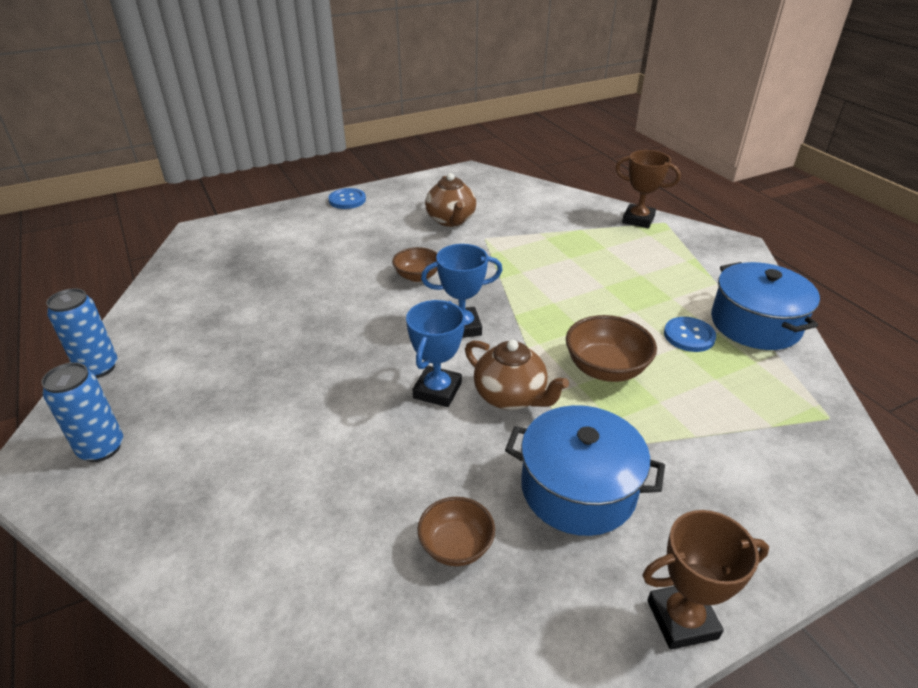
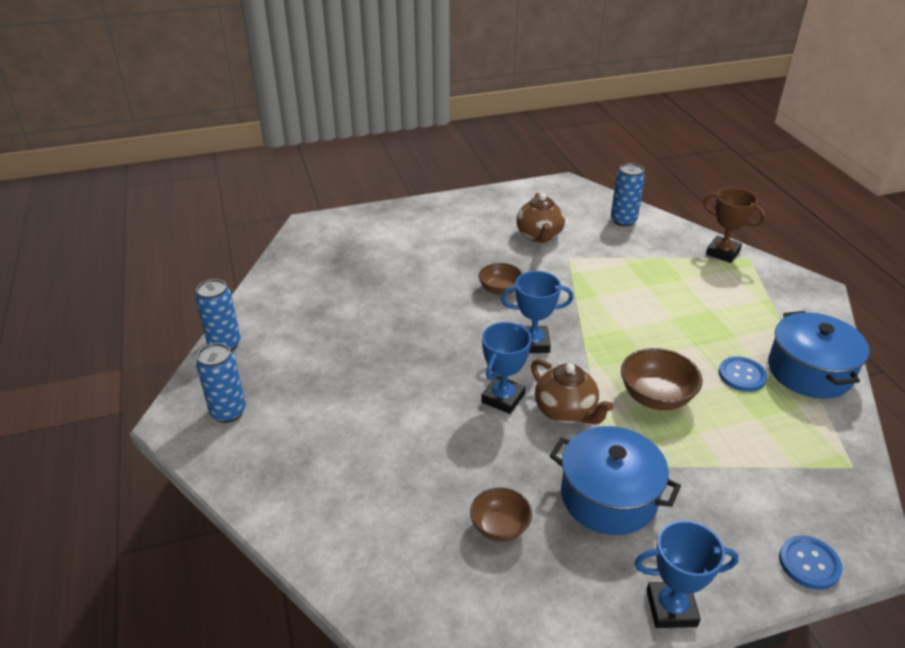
camera: 10 degrees right, 0 degrees up
(347, 200) = (444, 205): blue button -> blue button (809, 563)
(533, 199) = (623, 220): none -> blue can
(682, 619) = (671, 608): brown trophy -> blue trophy

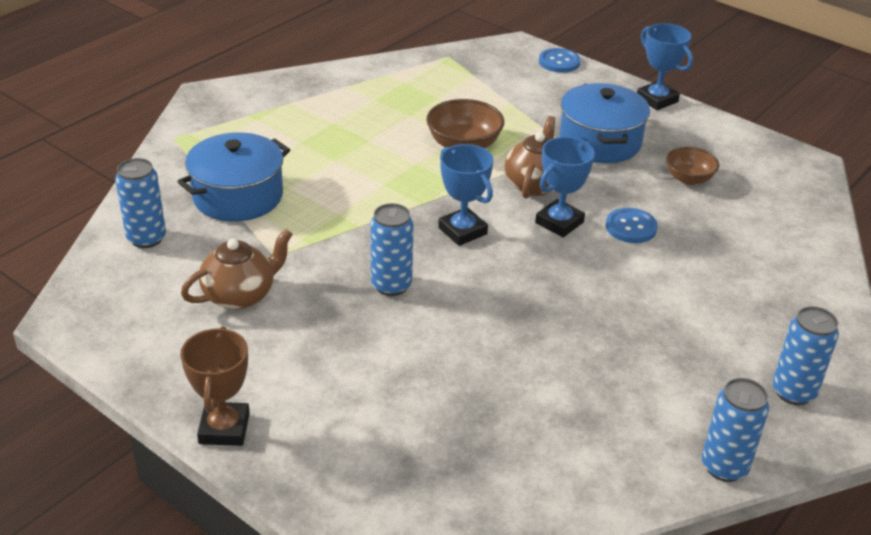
camera: 125 degrees left, 0 degrees up
(500, 290) = (391, 285): brown bowl -> blue can
(503, 398) = (559, 222): blue trophy -> blue trophy turned 45 degrees counterclockwise
(722, 252) = (174, 155): brown trophy -> brown trophy (224, 428)
(742, 375) = (388, 112): blue button -> blue button (631, 227)
(809, 371) = (349, 83): blue pot -> blue pot (238, 196)

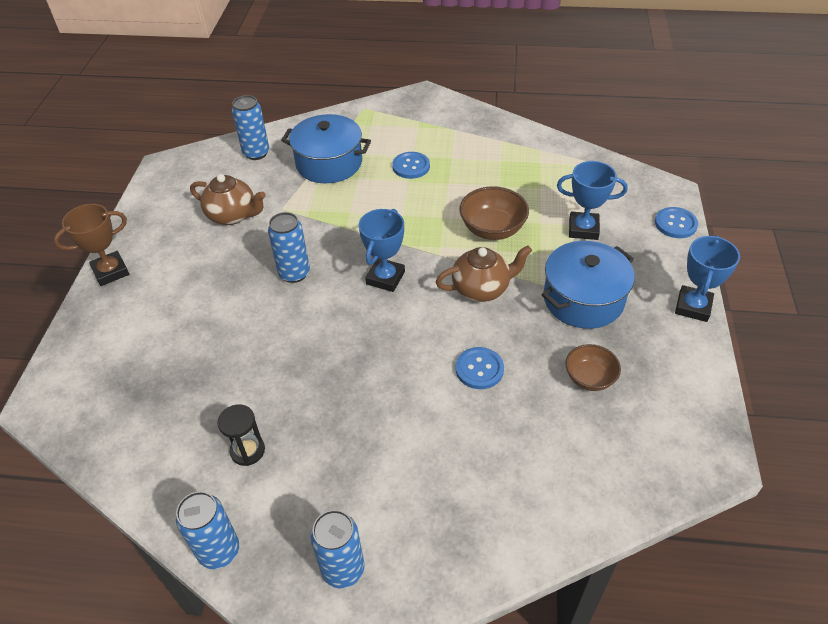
camera: 60 degrees right, 10 degrees up
(314, 150) = (411, 166): none -> blue button
(559, 222) = (444, 324): blue trophy -> blue trophy (583, 229)
(614, 405) = (247, 450): none -> black hourglass

